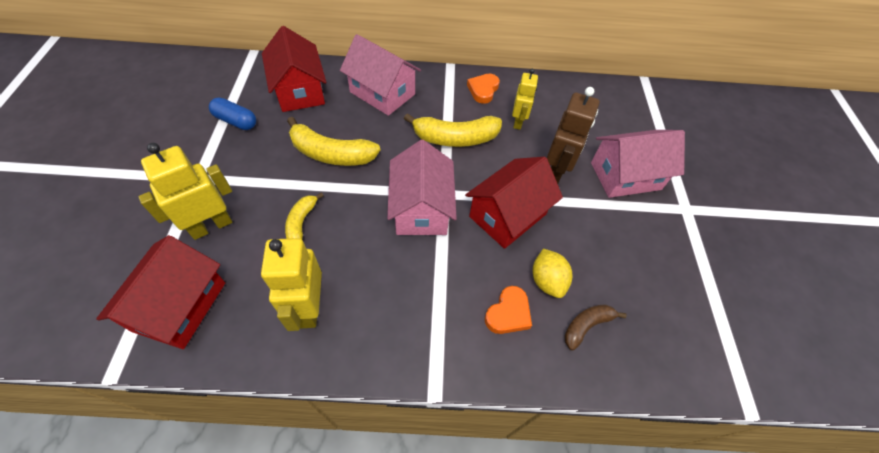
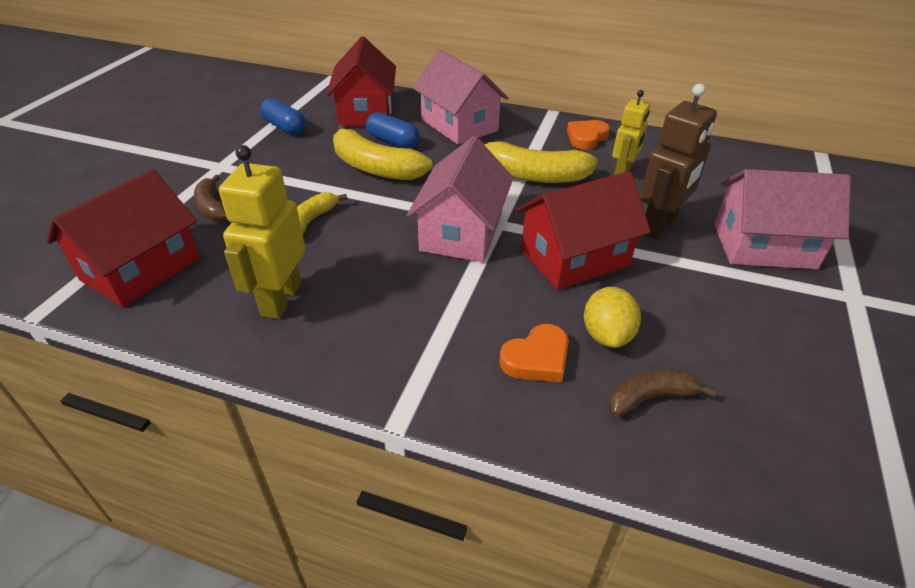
camera: 20 degrees right, 15 degrees down
(211, 226) = (212, 207): yellow robot -> brown banana
(335, 121) = (393, 141): none -> blue capsule

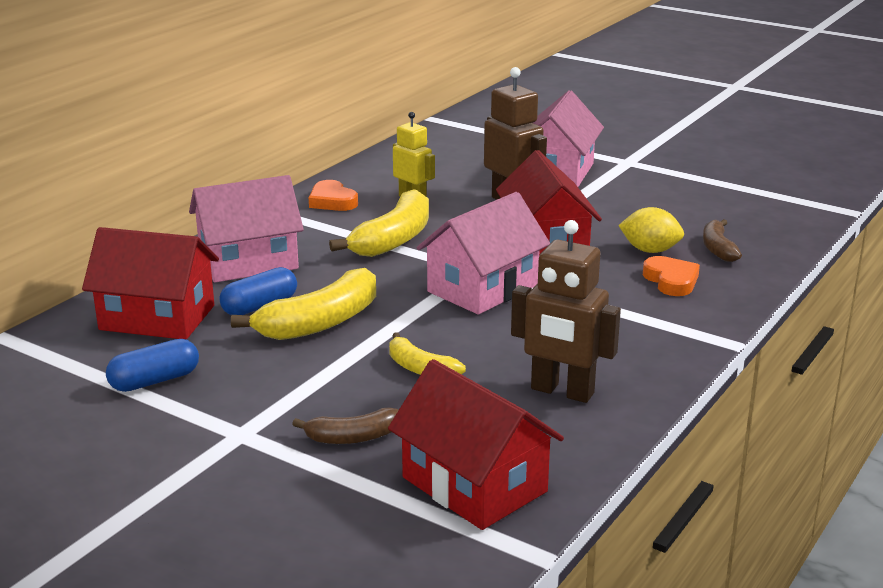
camera: 75 degrees left, 15 degrees down
(281, 299) = (562, 391): yellow robot -> brown robot
(461, 232) = (483, 288): pink house -> pink house turned 75 degrees counterclockwise

